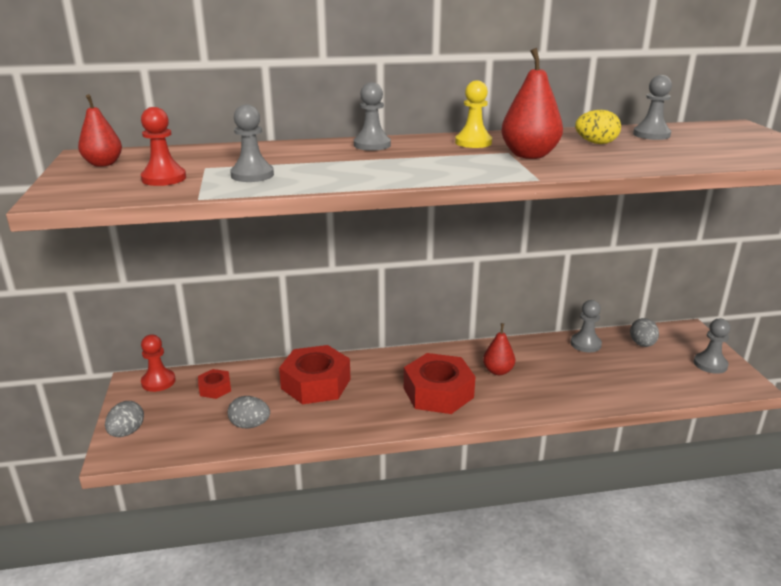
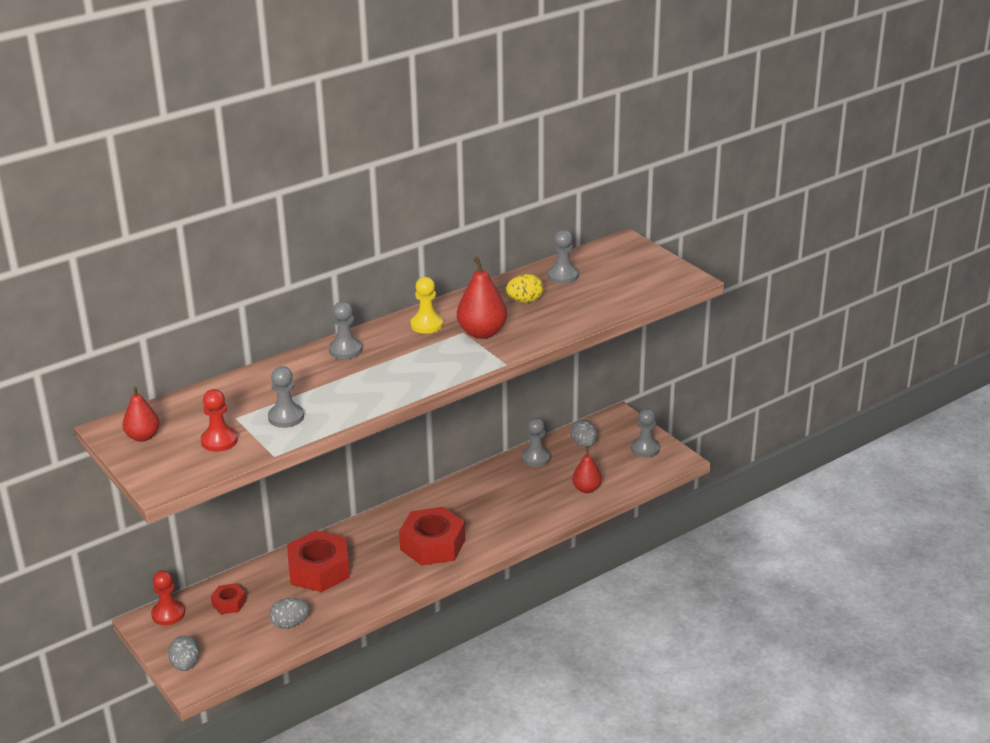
camera: 25 degrees left, 5 degrees up
(498, 371) = (472, 508): red pear -> red pear (586, 489)

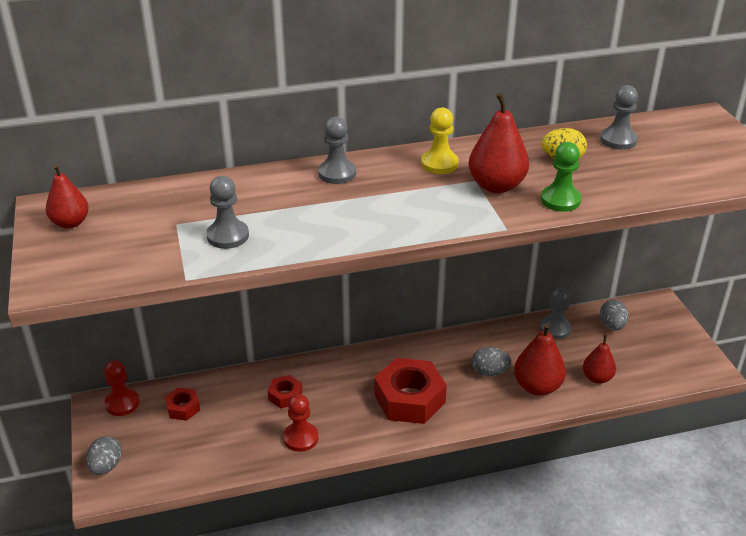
camera: 20 degrees right, 5 degrees up
(219, 441) = (141, 247): red pawn -> red pawn (300, 438)
(290, 624) = (227, 450): grey egg -> grey egg (489, 372)
(319, 570) = (285, 396): red nut -> red nut, size x0.49
(537, 333) = (560, 200): none -> green pawn
(539, 508) = (537, 386): none -> red pear
(645, 449) = (677, 347): grey pawn -> none

